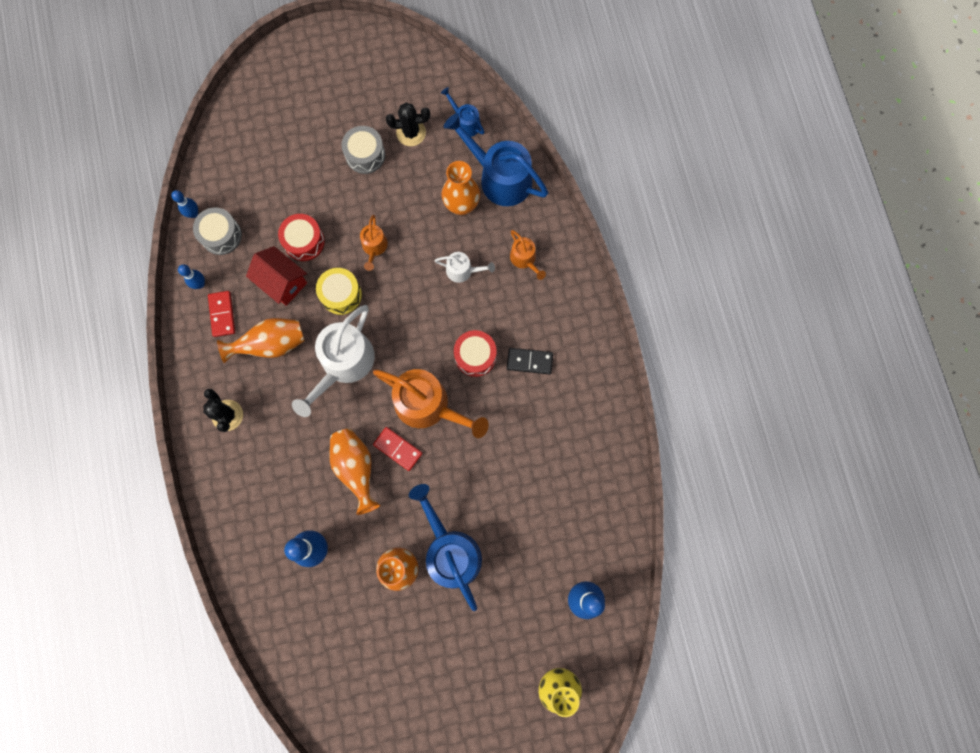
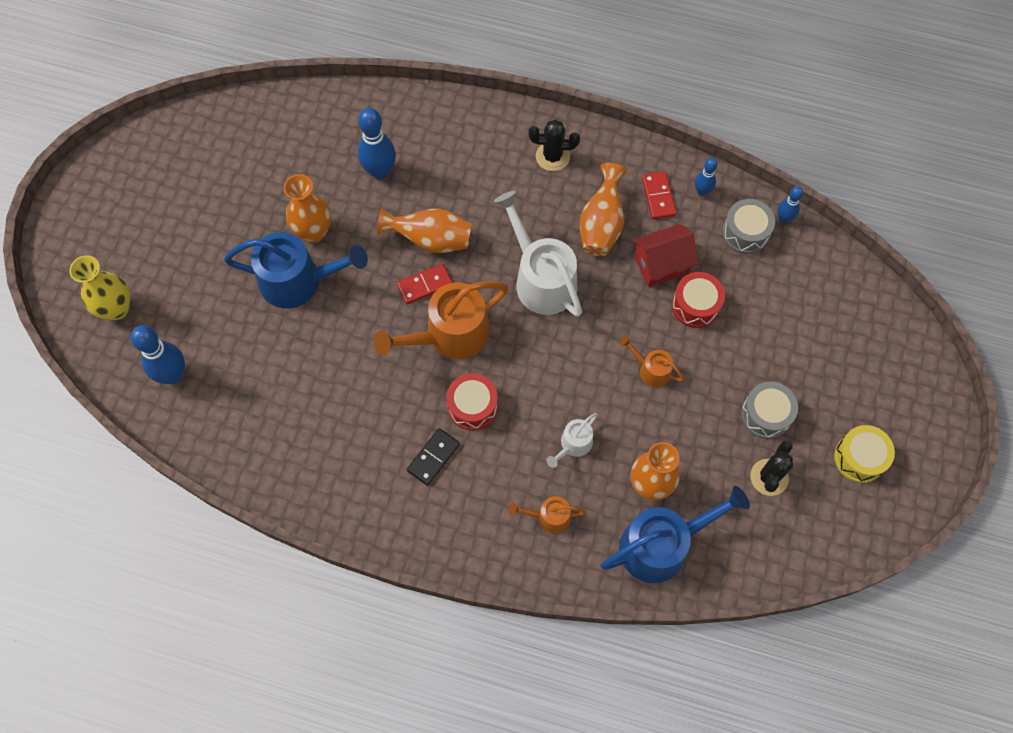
camera: 120 degrees right, 10 degrees down
(222, 314) = (658, 196): red domino -> red domino turned 60 degrees clockwise
(341, 294) = (616, 312): yellow drum -> yellow drum (859, 458)
(465, 122) = (751, 544): blue watering can -> none

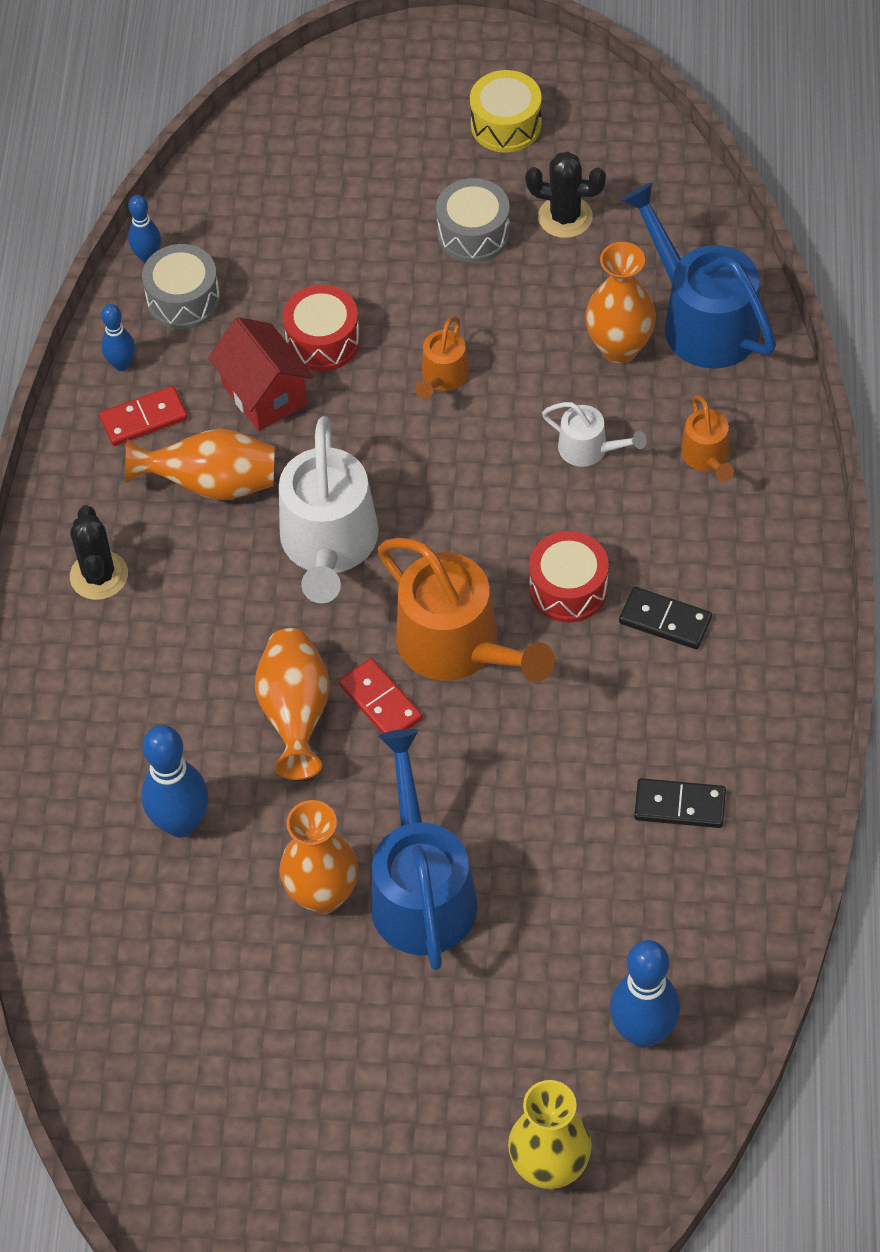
camera: 100 degrees left, 10 degrees down
(305, 432) = (679, 805): none -> black domino
(541, 279) = (329, 544): white watering can -> white watering can turned 45 degrees counterclockwise

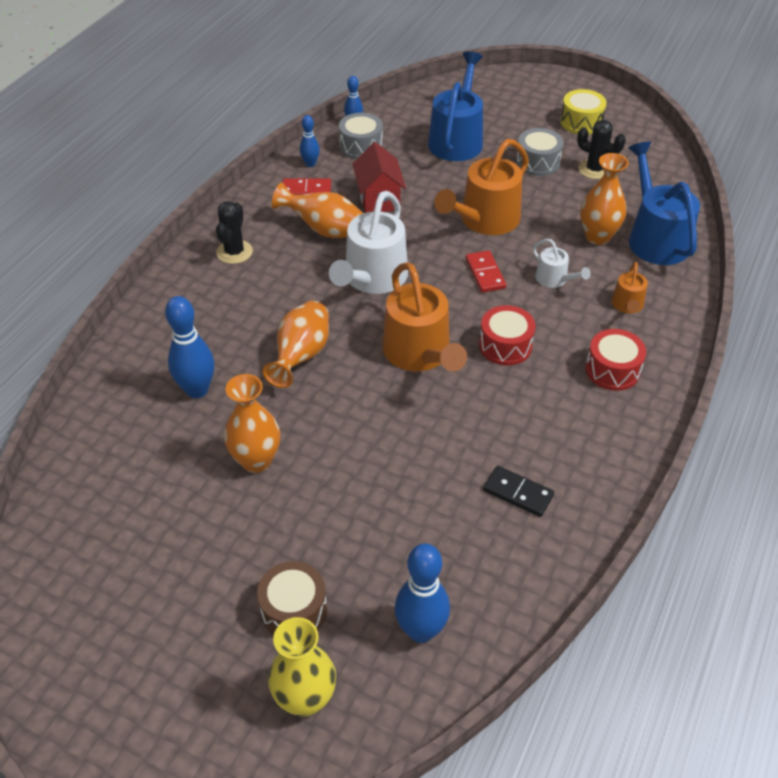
camera: 20 degrees right, 10 degrees down
(323, 341) = (426, 185): red drum -> red drum (612, 370)
(381, 702) = (356, 367): red domino -> red domino (485, 273)
(421, 891) = (319, 482): blue watering can -> blue watering can (457, 139)
(443, 377) = (485, 220): orange watering can -> orange watering can, size x2.01
(480, 1069) = (294, 609): none -> brown drum
(665, 620) = (559, 383): black domino -> none

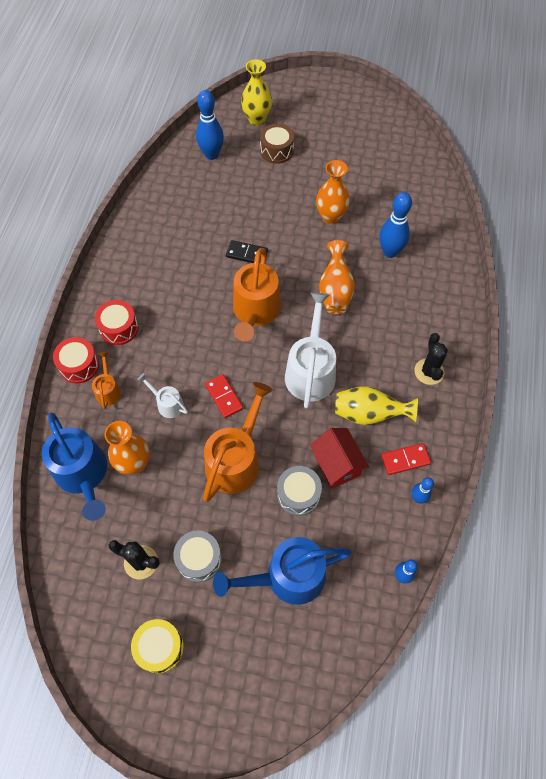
camera: 165 degrees right, 15 degrees up
(324, 230) = (369, 414): orange vase -> yellow vase
(361, 146) = (380, 539): grey drum -> grey drum (298, 494)
(419, 353) = (255, 311): orange watering can -> orange watering can turned 135 degrees counterclockwise
(457, 139) = (288, 577): blue watering can -> blue watering can turned 75 degrees clockwise
(505, 346) = (197, 331): red drum -> red drum (79, 365)
(518, 493) = (173, 231): black domino -> black domino (247, 254)

